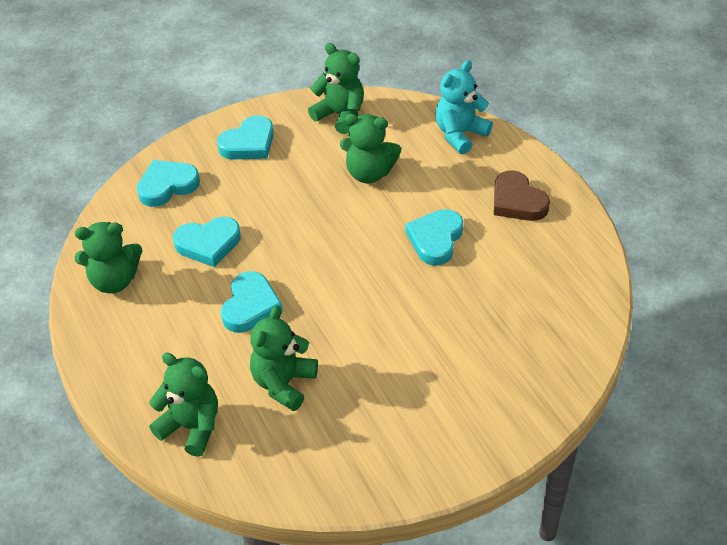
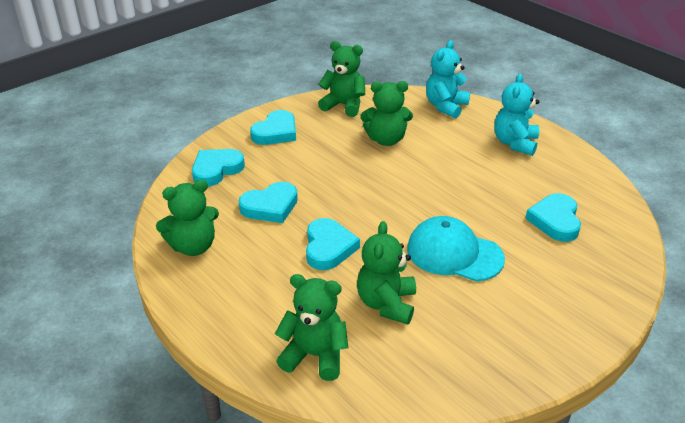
camera: 15 degrees left, 10 degrees down
(379, 336) = (454, 253): none -> turquoise cap
(435, 239) = (464, 177): turquoise heart -> turquoise heart (555, 221)
(517, 201) = (515, 143): brown heart -> turquoise teddy bear

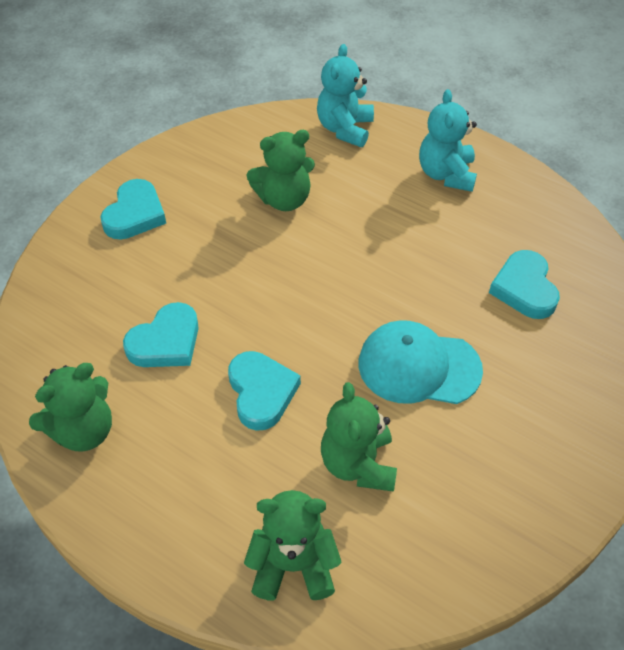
camera: 15 degrees left, 15 degrees up
(216, 170) = (73, 295): turquoise heart -> none
(344, 105) = (212, 151): green teddy bear -> none

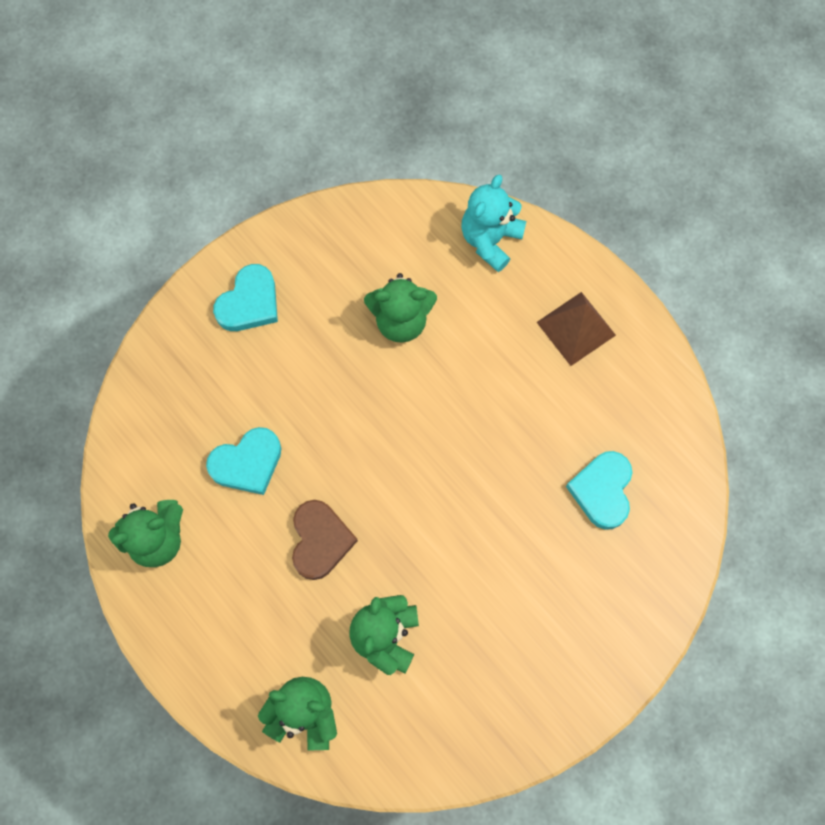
camera: 15 degrees right, 20 degrees up
(261, 392) = (320, 541): turquoise heart -> brown heart
(418, 366) = (470, 551): turquoise cap -> none
(446, 174) = (576, 328): turquoise teddy bear -> brown pyramid

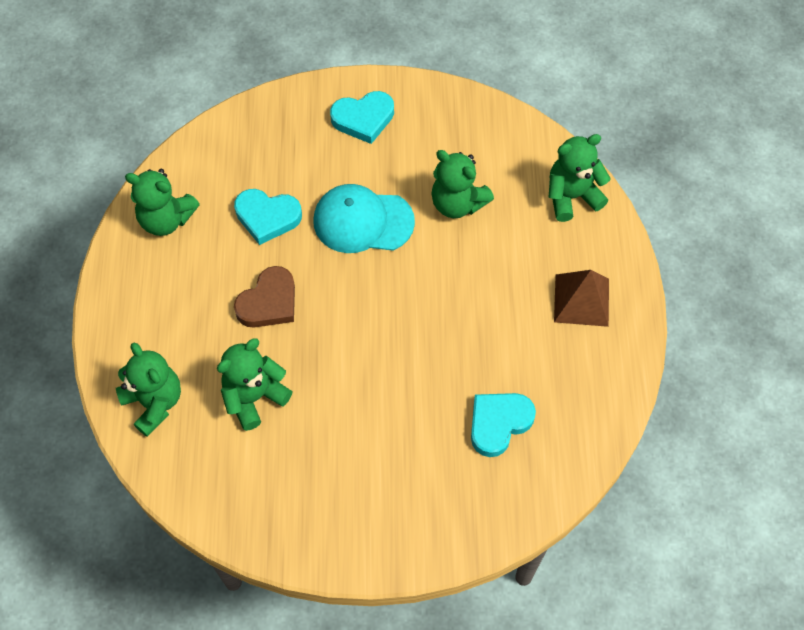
camera: 40 degrees right, 10 degrees down
(335, 400) = (363, 221): none -> turquoise cap
(490, 240) = (572, 196): turquoise teddy bear -> green teddy bear

